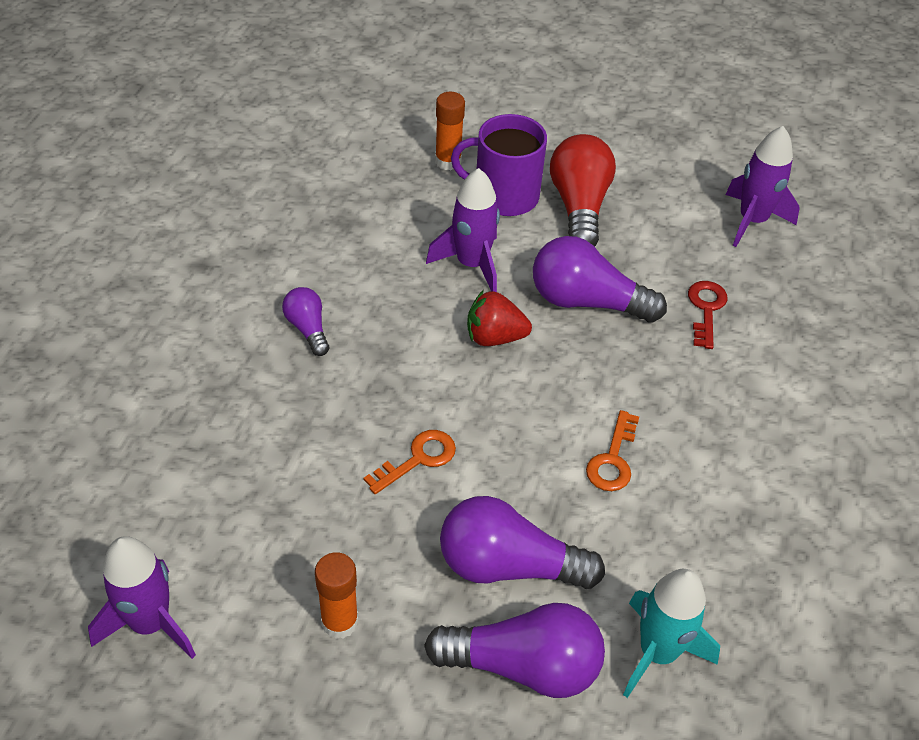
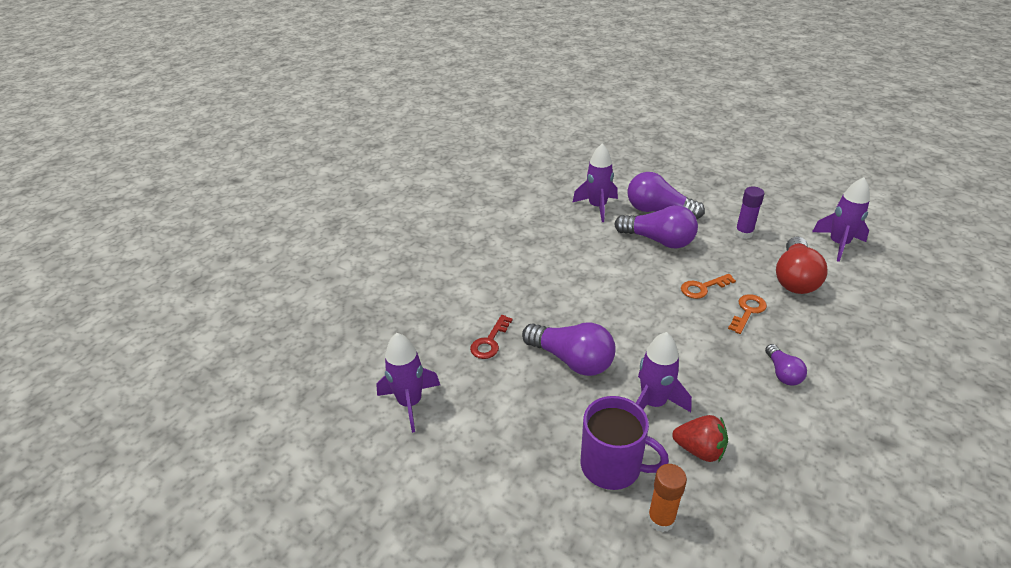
camera: 160 degrees left, 10 degrees down
(339, 622) = (743, 233): orange glue stick -> purple glue stick
(494, 337) = (645, 346): red strawberry -> red strawberry (699, 450)
(579, 206) = (547, 442): red light bulb -> red light bulb (794, 278)
(613, 459) = (590, 272): orange key -> orange key (748, 311)
(658, 652) = (597, 207): turquoise rocket -> purple rocket

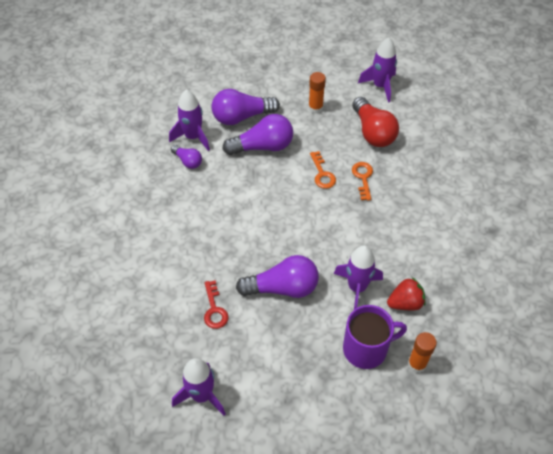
camera: 40 degrees left, 15 degrees up
(703, 288) = (322, 174): orange key -> orange key turned 45 degrees counterclockwise
(743, 233) = (315, 108): purple glue stick -> orange glue stick
(782, 373) = (413, 216): purple light bulb -> purple light bulb (188, 161)

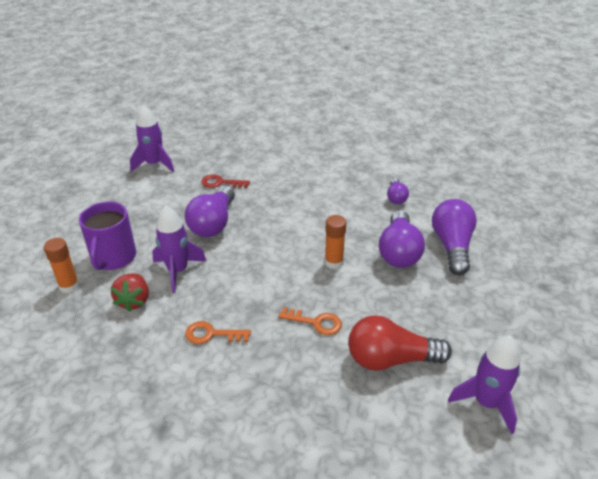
camera: 110 degrees right, 15 degrees down
(188, 161) = (396, 197): purple light bulb -> purple light bulb turned 60 degrees counterclockwise
(193, 137) = (429, 206): purple rocket -> none
(315, 108) = (453, 313): orange glue stick -> orange glue stick (334, 262)
(322, 174) = (338, 288): orange key -> orange key (211, 334)

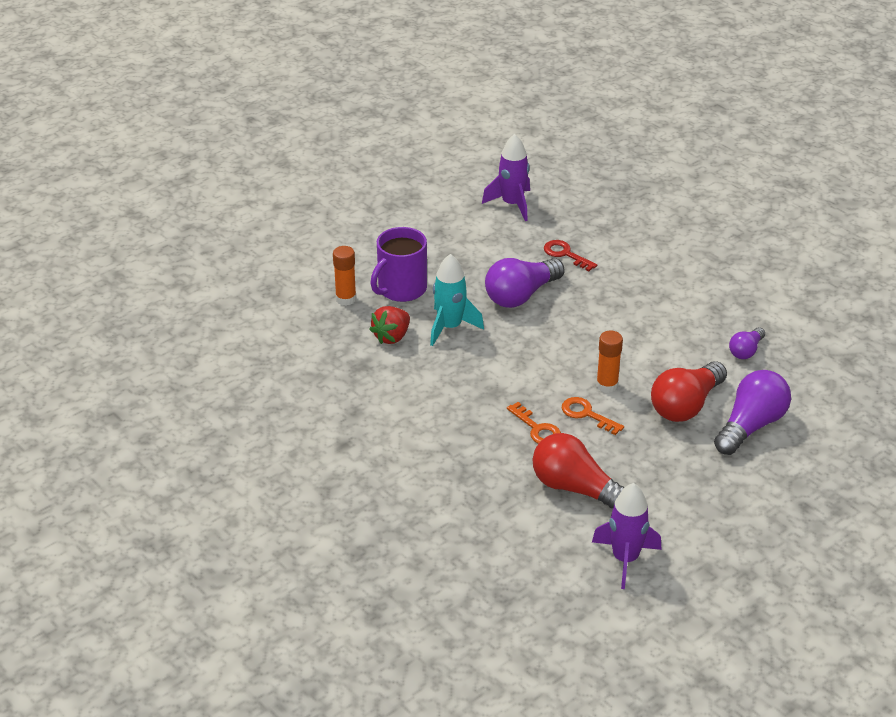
camera: 35 degrees right, 0 degrees up
(178, 271) = (450, 327): purple rocket -> turquoise rocket
(211, 334) = (436, 395): orange key -> orange key (586, 414)
(399, 251) = (686, 405): purple light bulb -> red light bulb

